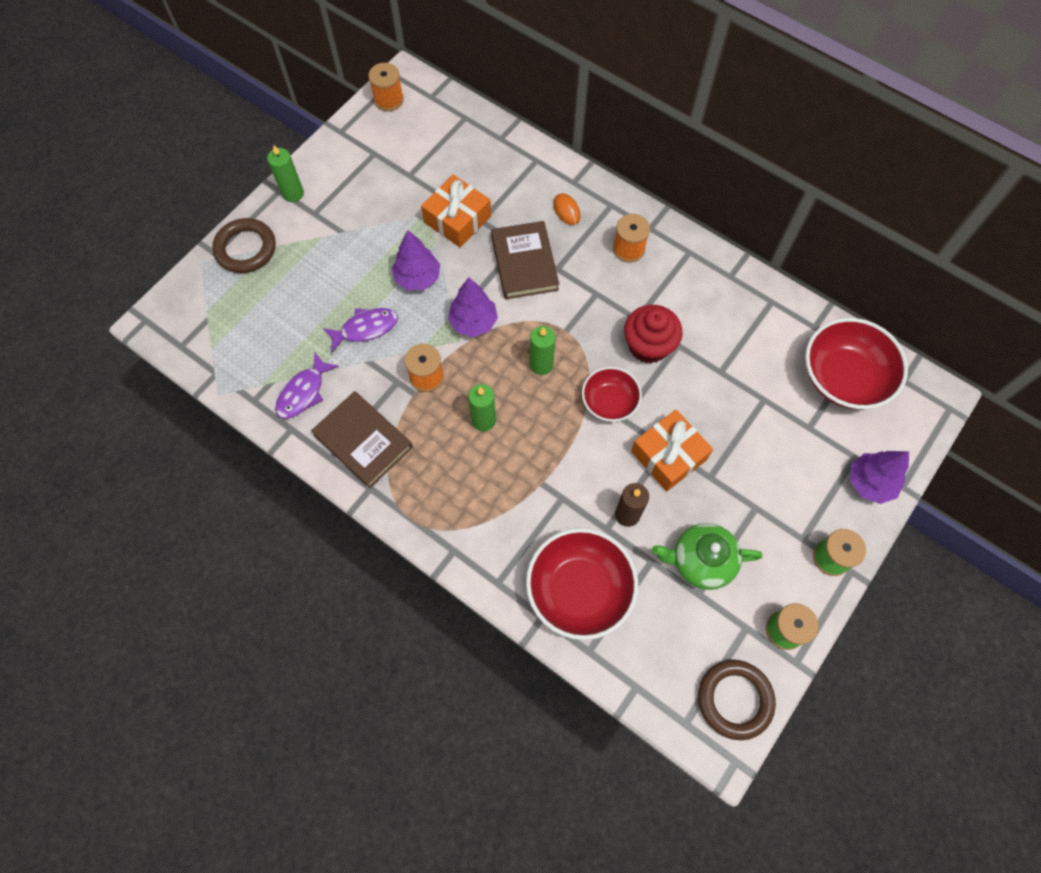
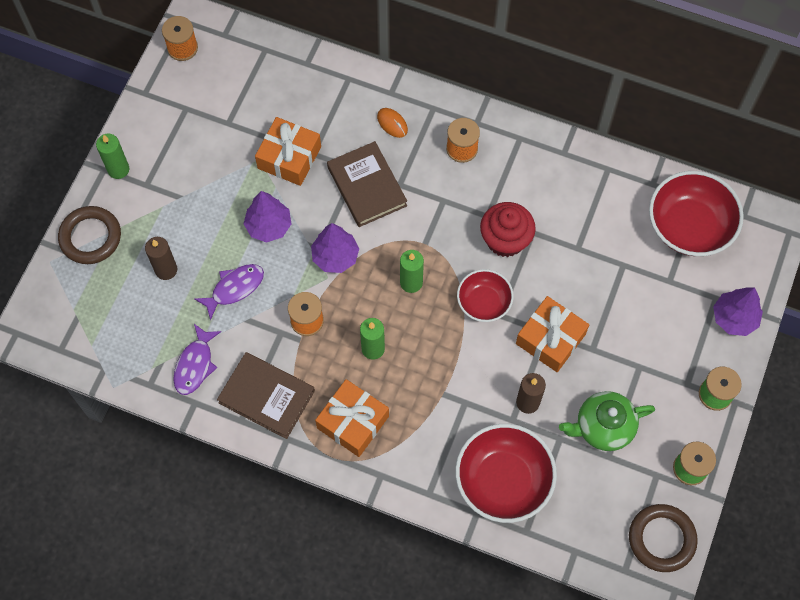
camera: 15 degrees left, 0 degrees up
(306, 295) = (166, 270): none -> brown candle
(441, 488) = (353, 422): none -> orange gift

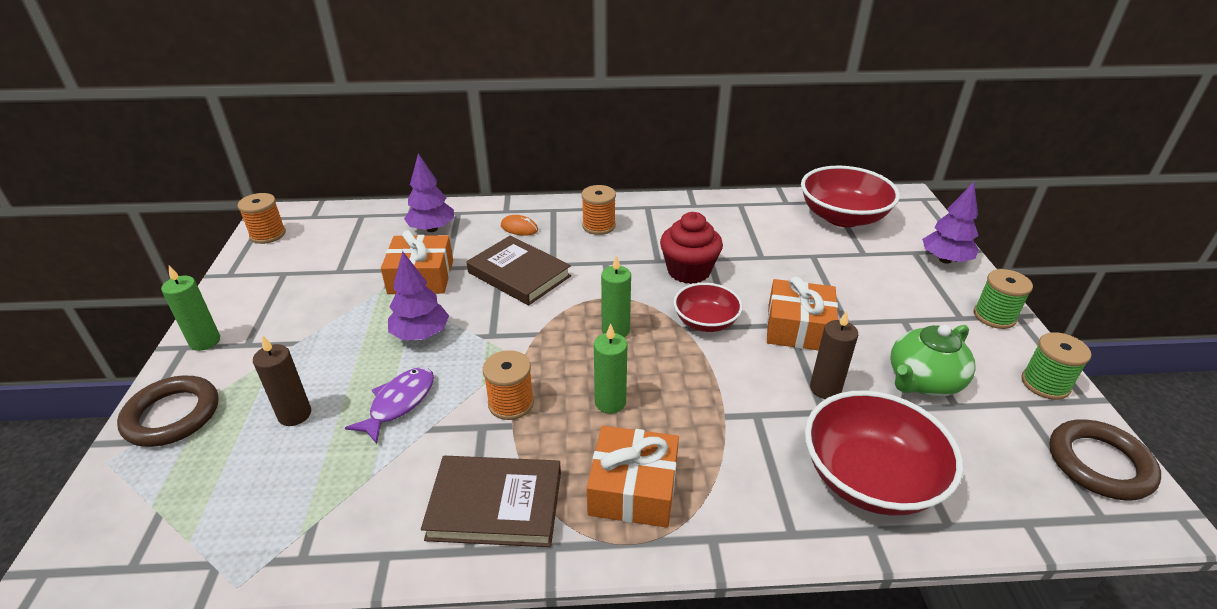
camera: 25 degrees left, 30 degrees down
(195, 365) = (370, 505): purple fish -> none
(335, 257) = (515, 336): purple tree -> purple tree (432, 229)

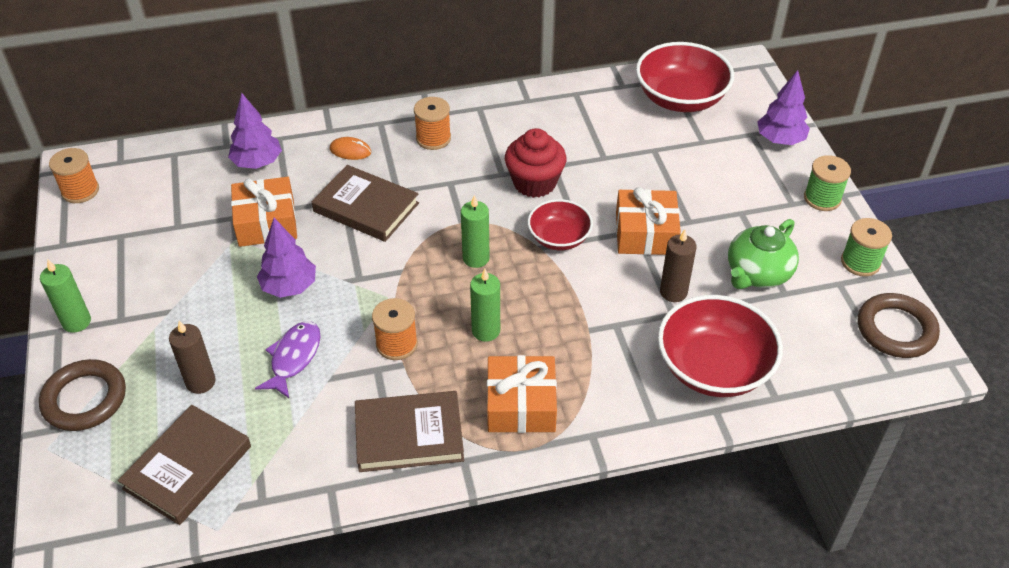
camera: 10 degrees left, 10 degrees up
(238, 505) = (188, 467): none -> brown book

